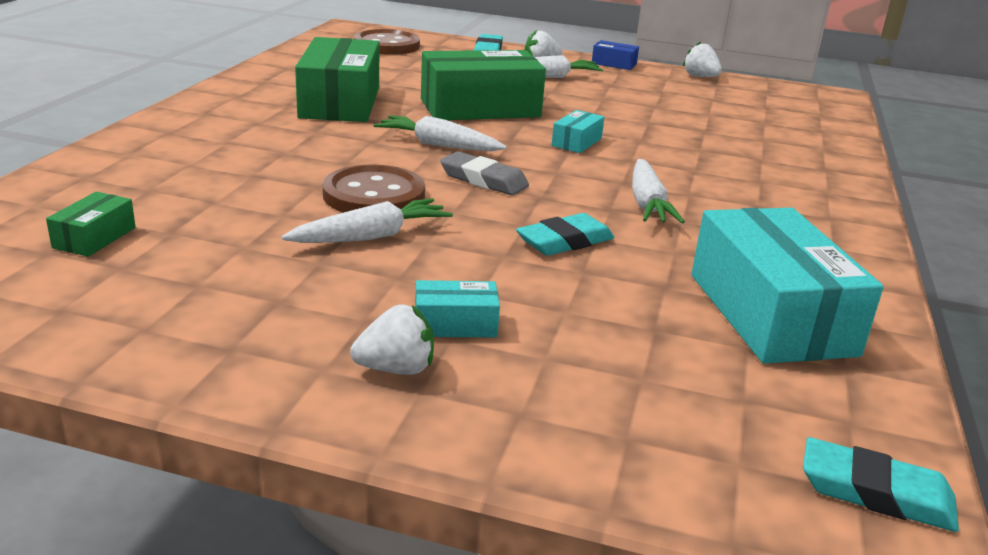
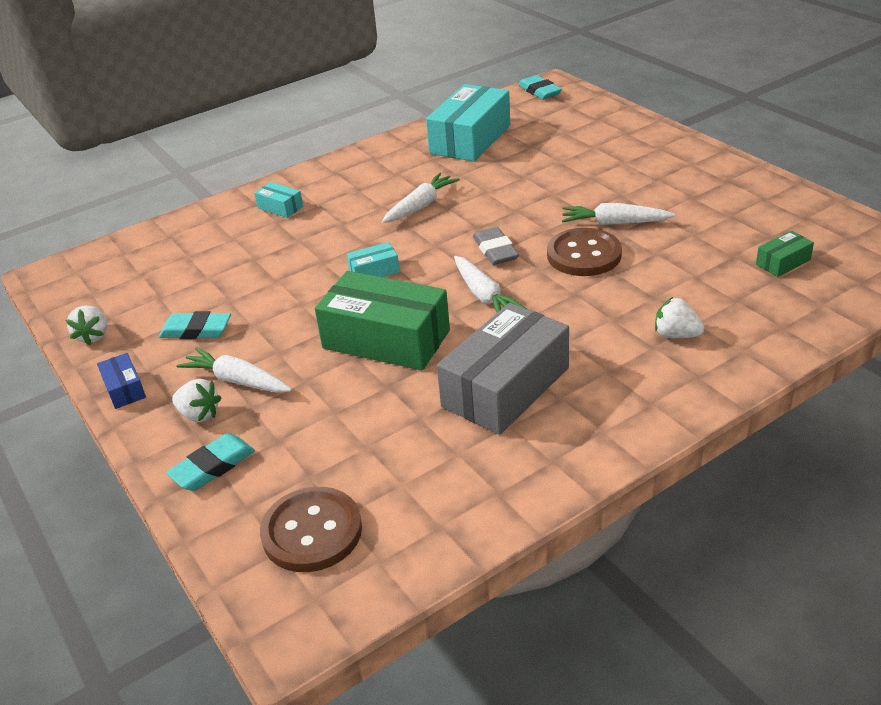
camera: 135 degrees left, 10 degrees up
(340, 102) = (506, 387): green box -> grey box
(396, 369) = (661, 156): white strawberry -> white strawberry (676, 335)
(455, 324) = (617, 167): turquoise box -> turquoise box (280, 207)
(565, 241) = (508, 194): turquoise eraser -> turquoise eraser (196, 330)

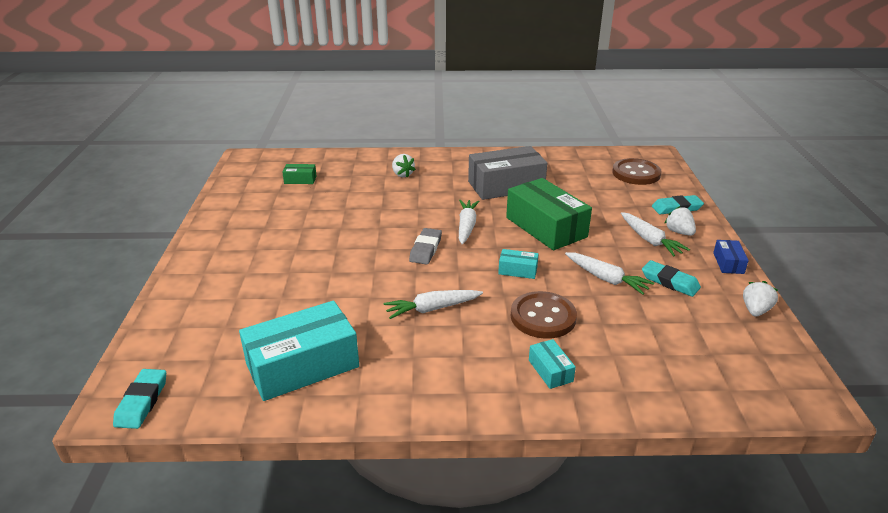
camera: 150 degrees left, 5 degrees down
(584, 255) = (381, 224): brown button -> brown button (543, 317)
(614, 223) = (334, 233): white carrot -> white carrot (606, 279)

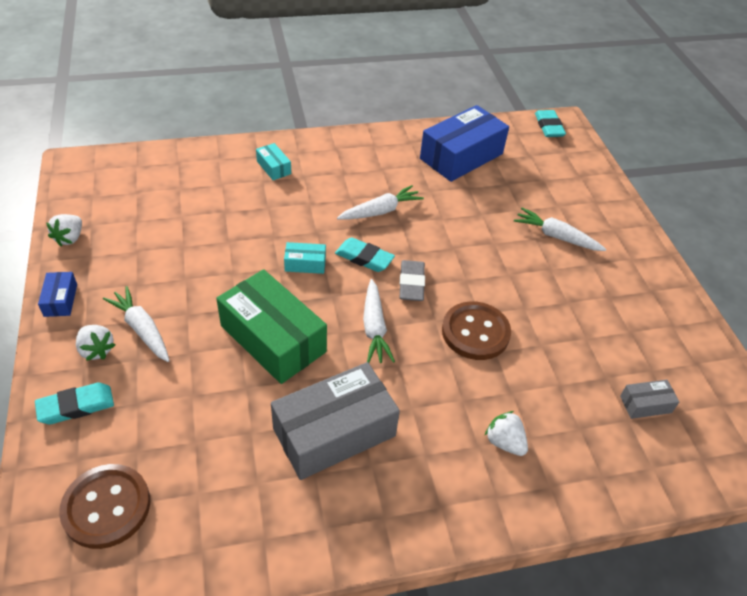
camera: 165 degrees right, 15 degrees up
(300, 180) = (645, 404): green box -> grey box
(302, 365) = (461, 156): turquoise box -> blue box
(543, 317) = (279, 212): brown button -> brown button (475, 332)
(606, 279) = (211, 262): white carrot -> white carrot (556, 236)
(670, 282) = (142, 265): turquoise eraser -> turquoise eraser (364, 258)

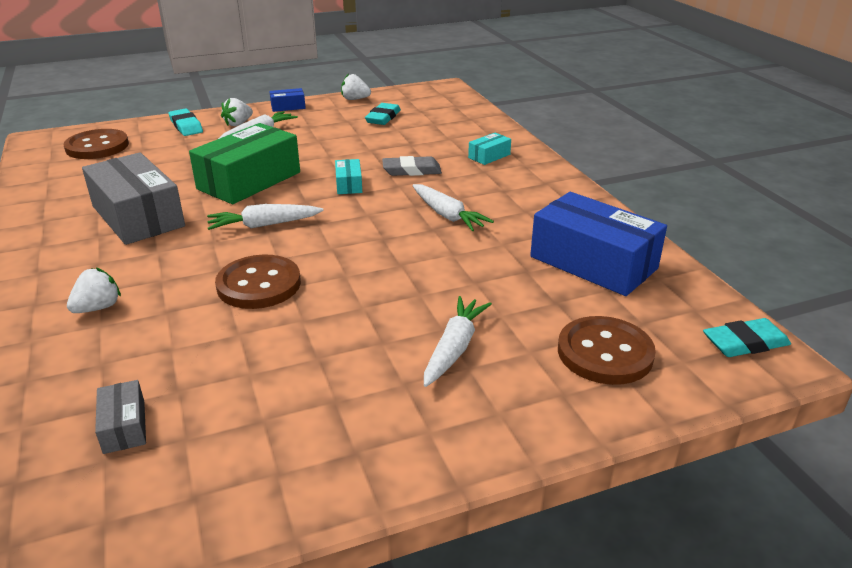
camera: 85 degrees right, 15 degrees down
(364, 258) = (366, 212): turquoise eraser -> turquoise eraser (383, 117)
(411, 283) = (332, 241): grey eraser -> grey eraser (411, 170)
(559, 177) = (605, 353): none -> brown button

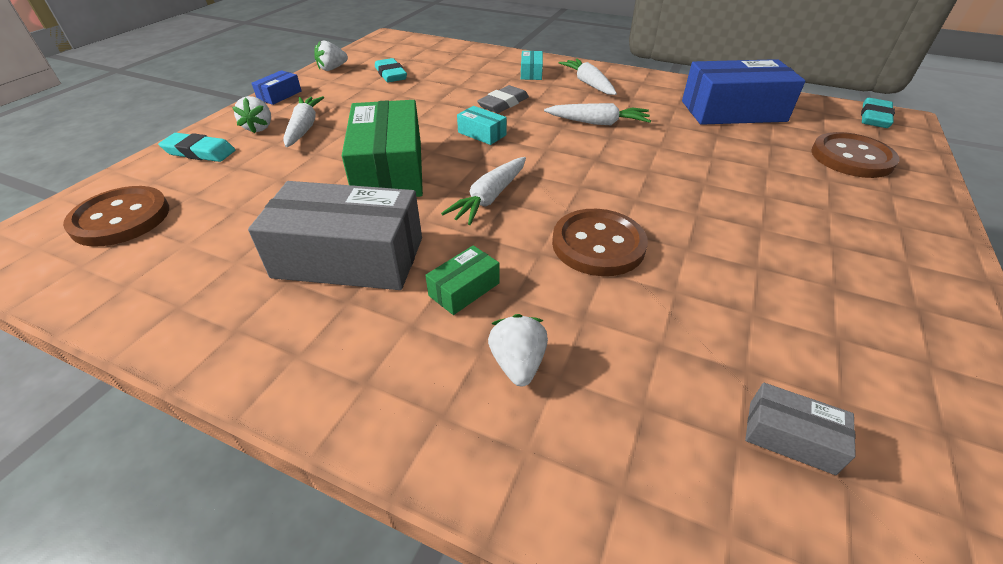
camera: 45 degrees left, 10 degrees up
(149, 262) = (464, 289): none -> green box
(454, 348) = (798, 203): white carrot -> white carrot (588, 84)

